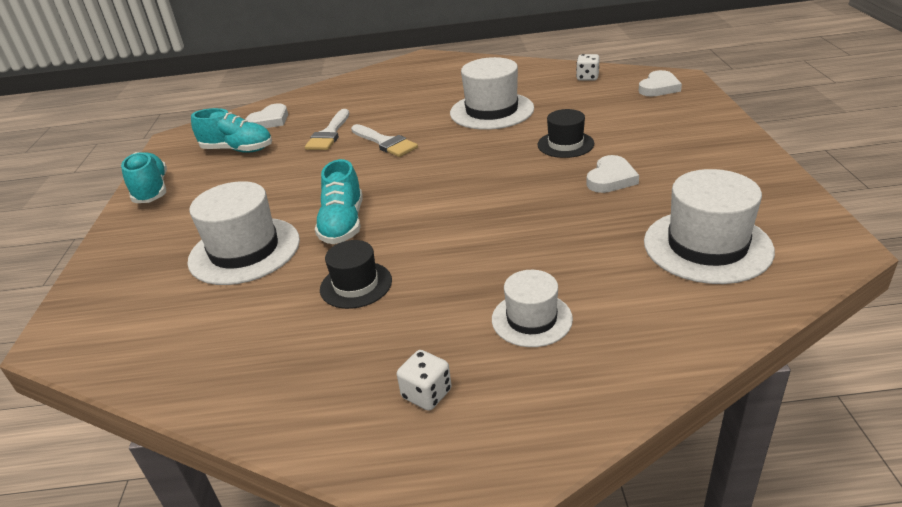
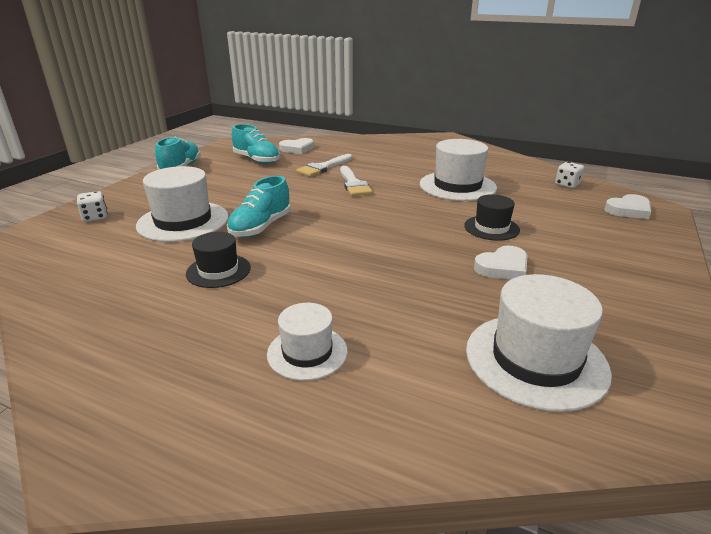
camera: 25 degrees right, 5 degrees down
(426, 394) = (164, 372): white dice -> white dice (95, 217)

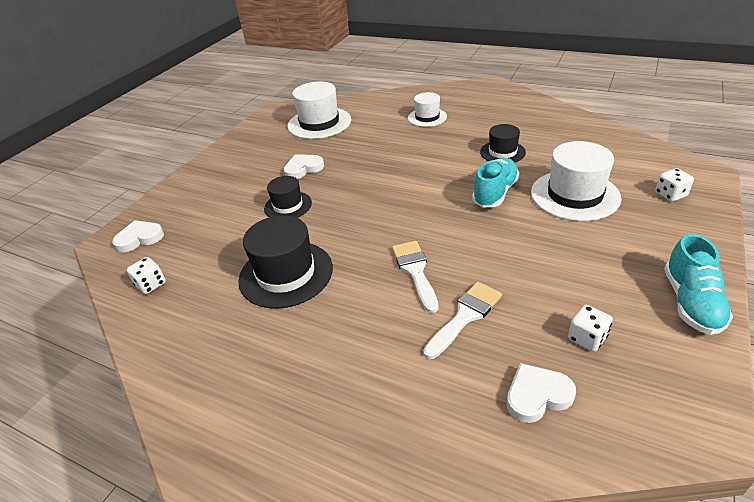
camera: 175 degrees left, 10 degrees up
(257, 160) = (587, 338): turquoise shoe -> white dice
(457, 186) = (286, 274): white hat -> black hat

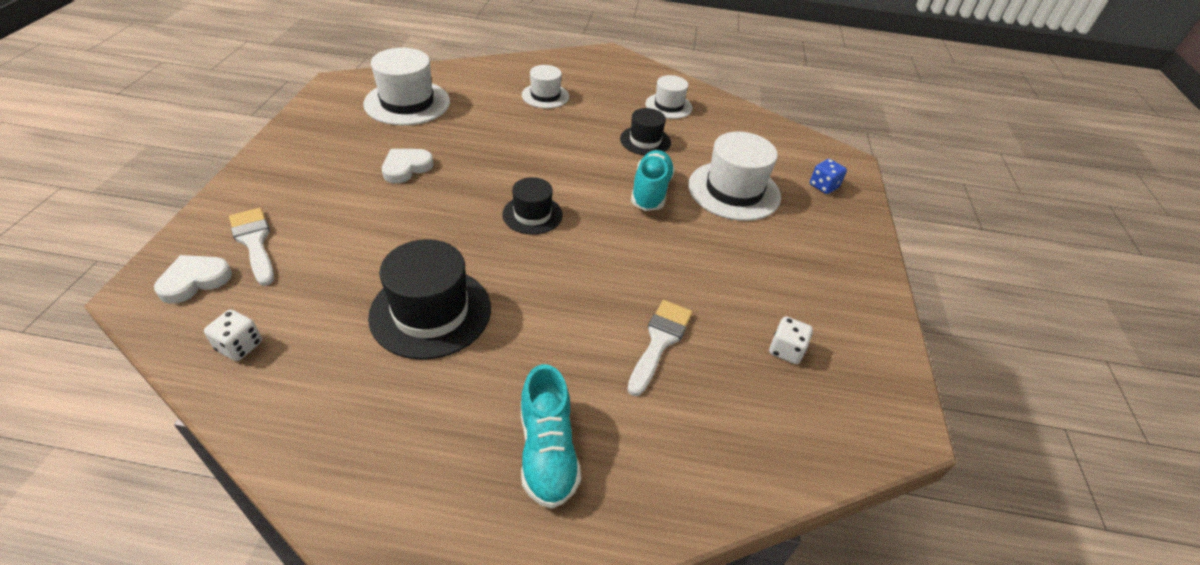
camera: 25 degrees left, 5 degrees up
(288, 206) = (402, 220): black hat -> black hat (532, 214)
(415, 271) = (589, 294): white brush -> white brush (254, 242)
(533, 124) = (668, 106): none -> white hat
(537, 395) = (755, 419): white heart -> none
(670, 195) = (823, 186): white dice -> blue dice
(691, 302) = (868, 301): turquoise shoe -> turquoise shoe (547, 452)

